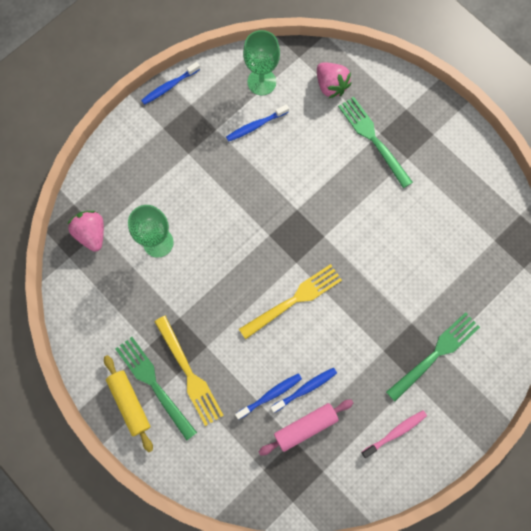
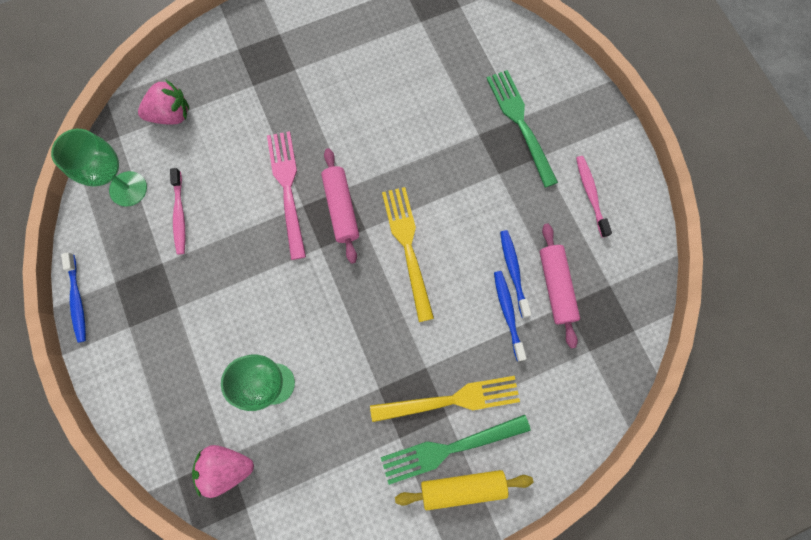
camera: 70 degrees left, 0 degrees up
(255, 126) = (179, 215): blue toothbrush -> pink toothbrush
(305, 193) = (287, 189): none -> pink fork
(305, 238) = (341, 208): none -> pink rolling pin
(373, 139) = (257, 95): green fork -> none

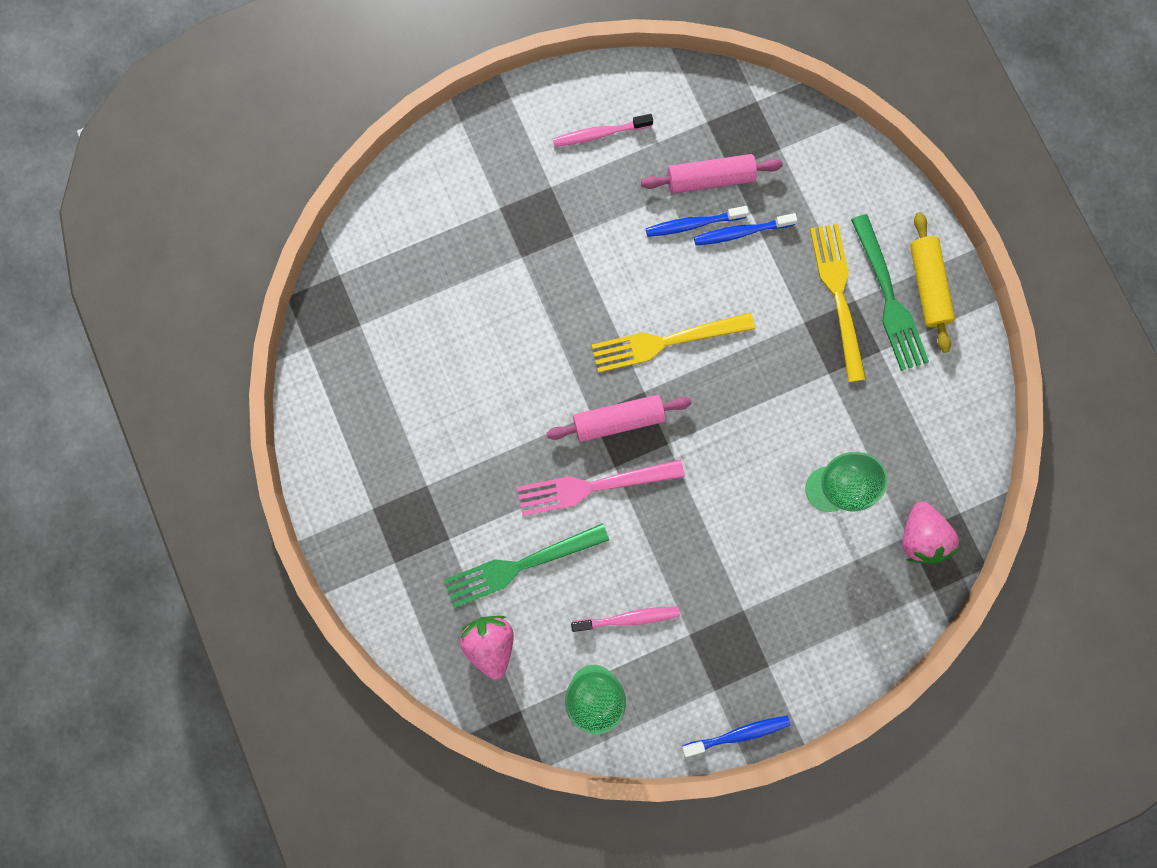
camera: 90 degrees left, 5 degrees up
(520, 123) = (508, 208): green fork -> green fork (520, 565)

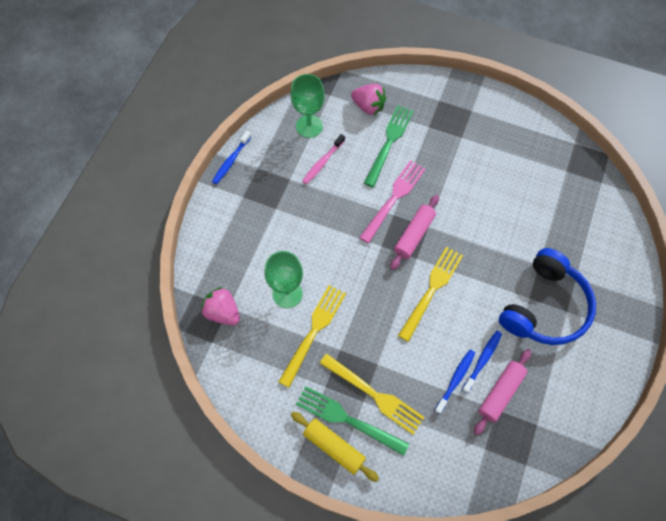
camera: 135 degrees right, 15 degrees down
(568, 211) = (545, 307): none -> blue headphones
(599, 134) = (578, 361): pink toothbrush -> none
(838, 419) = (313, 331): none -> yellow fork

